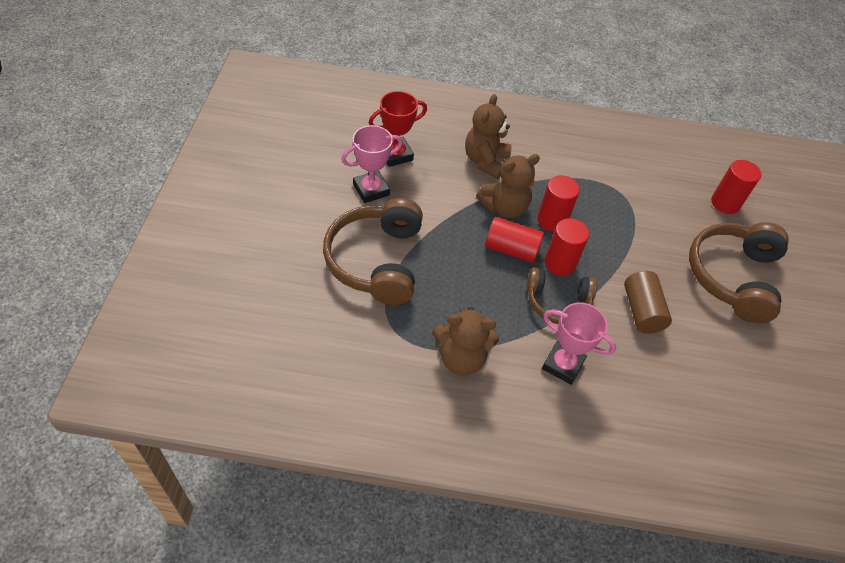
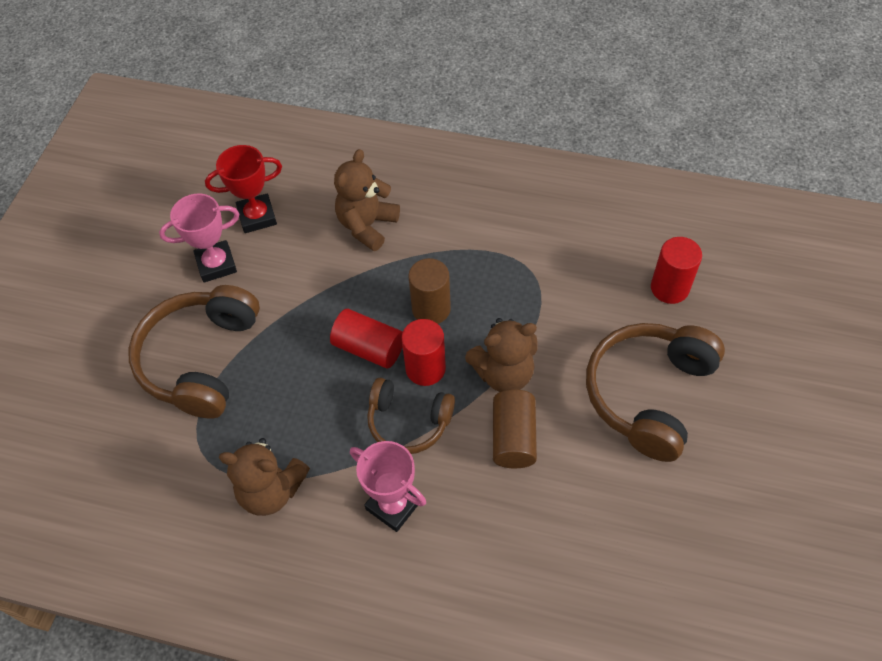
camera: 15 degrees right, 5 degrees up
(504, 207) = (375, 290): brown teddy bear -> brown teddy bear (503, 373)
(552, 220) = (431, 309): red cylinder -> brown cylinder

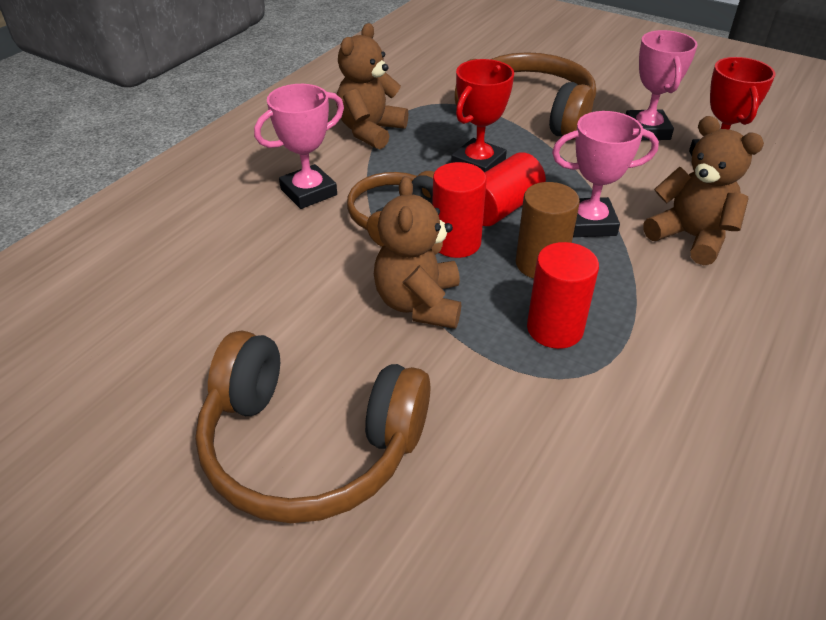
camera: 105 degrees right, 15 degrees down
(307, 380) = (478, 164): none -> red trophy
(370, 287) = (589, 223): none -> pink trophy
(513, 437) = (328, 290): brown cylinder -> none
(649, 394) = (310, 445): brown headphones -> brown headphones turned 150 degrees clockwise
(669, 288) = (493, 555): red cylinder -> red cylinder (554, 329)

